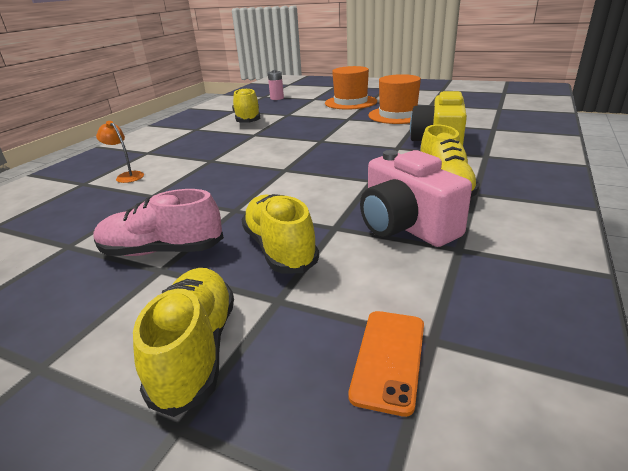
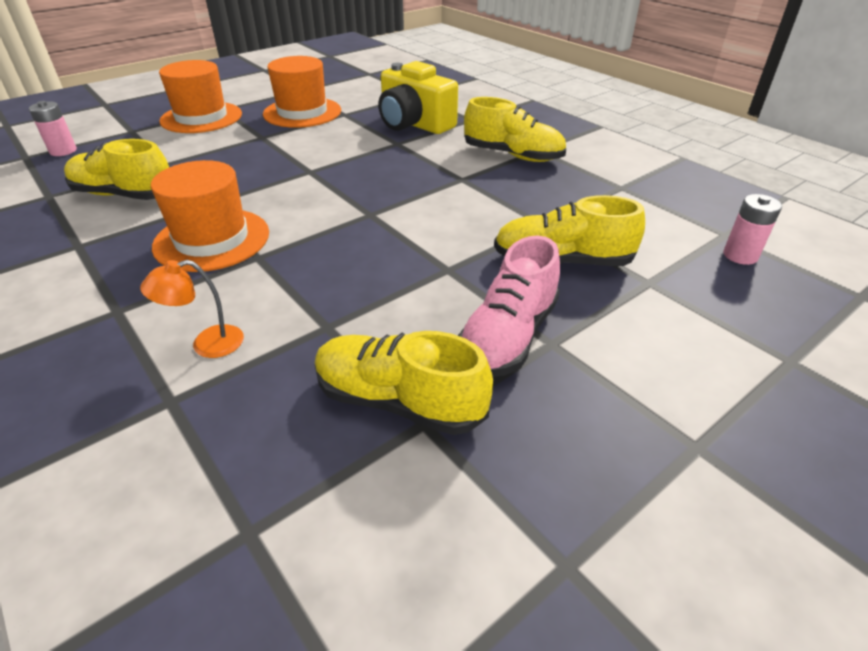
camera: 65 degrees left, 10 degrees up
(196, 350) = (703, 338): yellow shoe -> yellow shoe (399, 401)
(220, 147) = (212, 239): none -> orange hat
(389, 359) = (740, 255): orange phone -> pink battery
(406, 226) = (569, 193): pink camera -> none

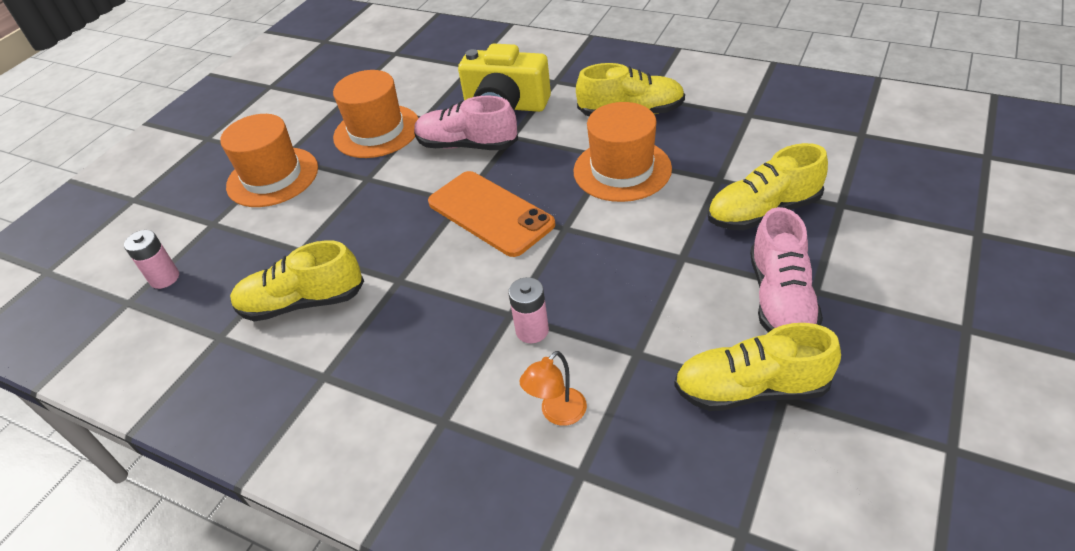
camera: 20 degrees left, 5 degrees up
(212, 239) = (448, 314): orange hat -> orange hat (622, 170)
(322, 185) = (490, 213): none -> orange phone
(356, 139) = (467, 145): none -> pink shoe
(740, 255) = (885, 151): pink battery -> pink battery (532, 330)

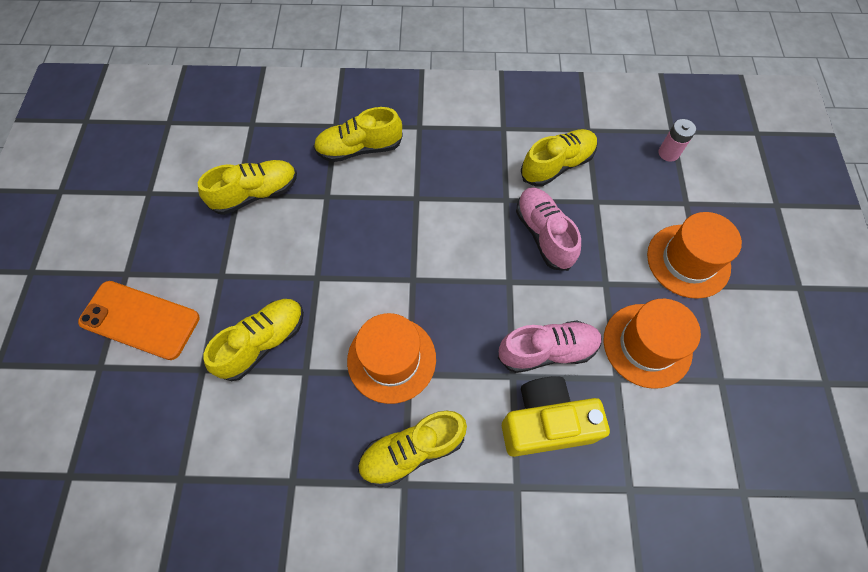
camera: 150 degrees right, 20 degrees up
(490, 213) = (478, 276): orange phone -> orange phone (140, 320)
(532, 330) = (397, 191): pink battery -> none
(557, 414) = (359, 149): orange lamp -> yellow shoe
(780, 299) = (243, 261): pink shoe -> pink shoe (544, 234)

